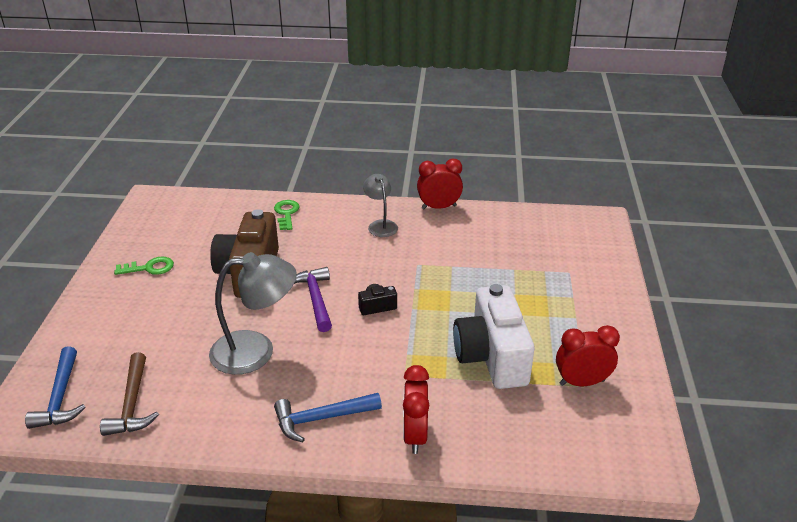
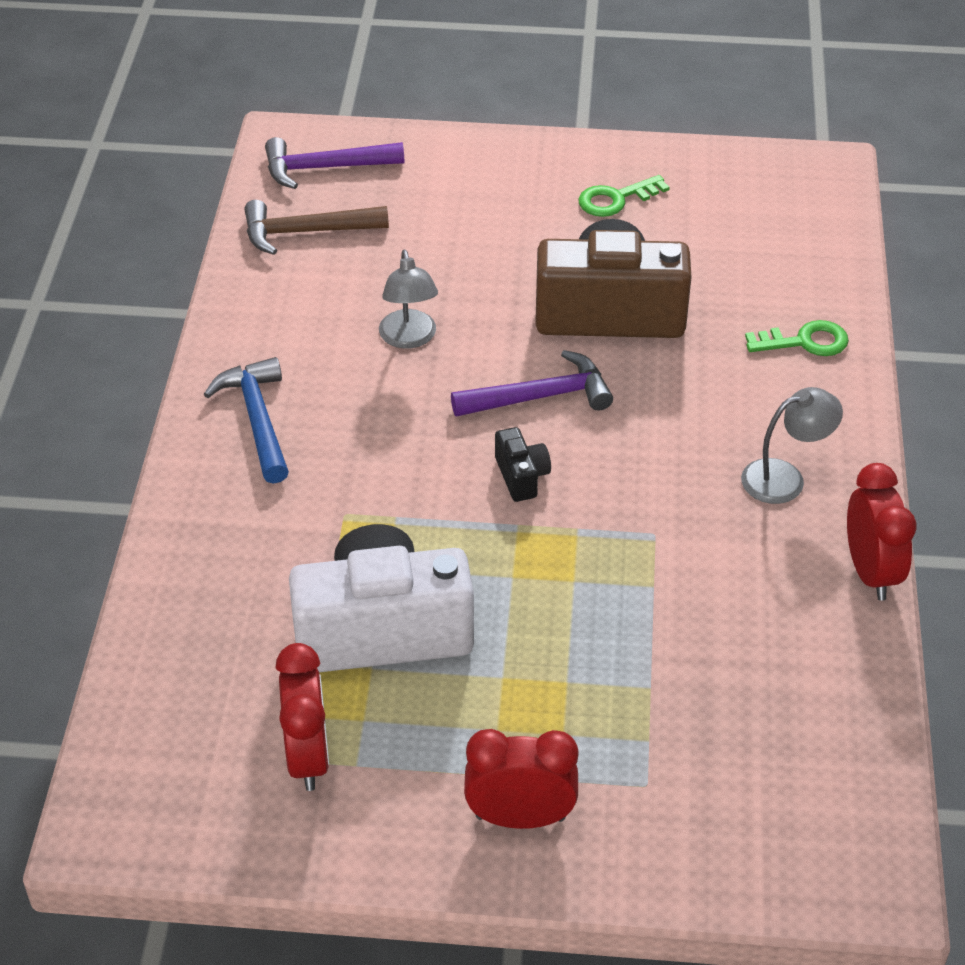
camera: 90 degrees right, 10 degrees up
(60, 397) = (325, 168): blue hammer -> purple hammer
(149, 268) = (616, 199): green key -> green key turned 75 degrees clockwise
(256, 351) = (409, 338): grey lamp -> grey lamp, size x0.58
(415, 435) = (210, 524): red clock -> red clock (520, 818)

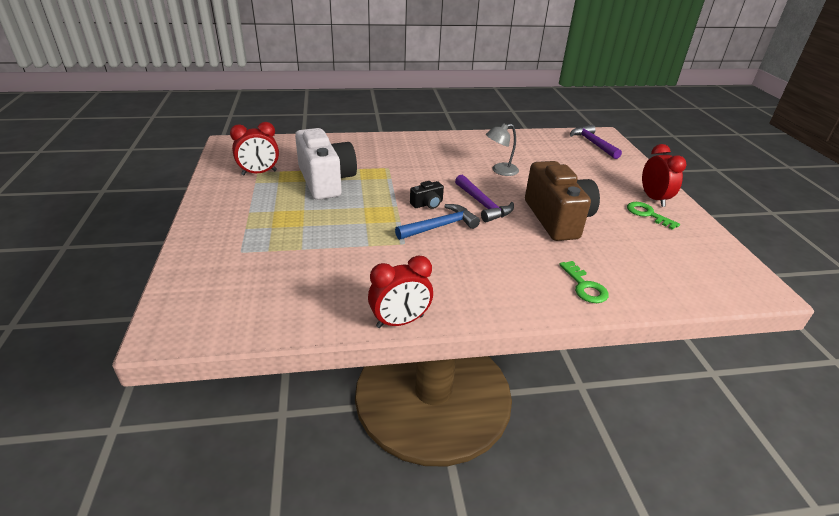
camera: 75 degrees right, 10 degrees down
(257, 419) = (432, 146): blue hammer -> blue hammer (440, 226)
(306, 232) = (548, 144): brown hammer -> none
(520, 818) = (224, 220): red clock -> red clock (653, 199)
(785, 478) = (464, 284): grey lamp -> none

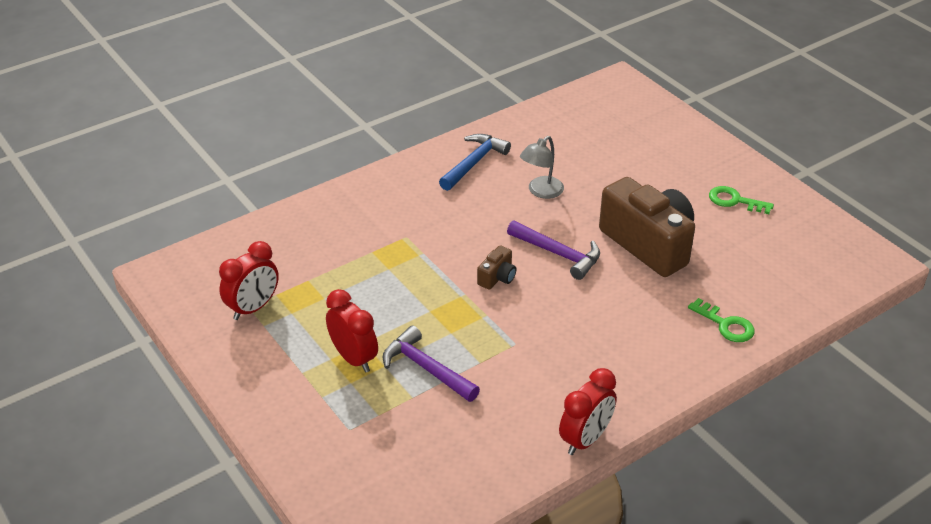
camera: 25 degrees left, 5 degrees up
(326, 181) = (349, 288): white camera -> none
(427, 204) = (497, 277): black camera -> brown camera
(440, 226) = (535, 305): blue hammer -> blue hammer (474, 163)
(592, 143) = (617, 102): purple hammer -> purple hammer (426, 368)
(653, 199) = (729, 174): red clock -> red clock (354, 358)

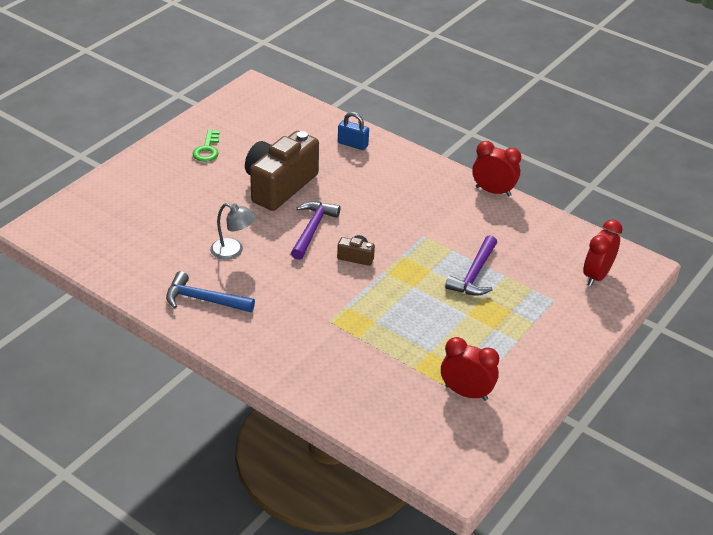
camera: 110 degrees left, 0 degrees up
(354, 358) = (487, 315): red clock -> red clock (596, 276)
(726, 325) = (352, 144): green key -> blue padlock

